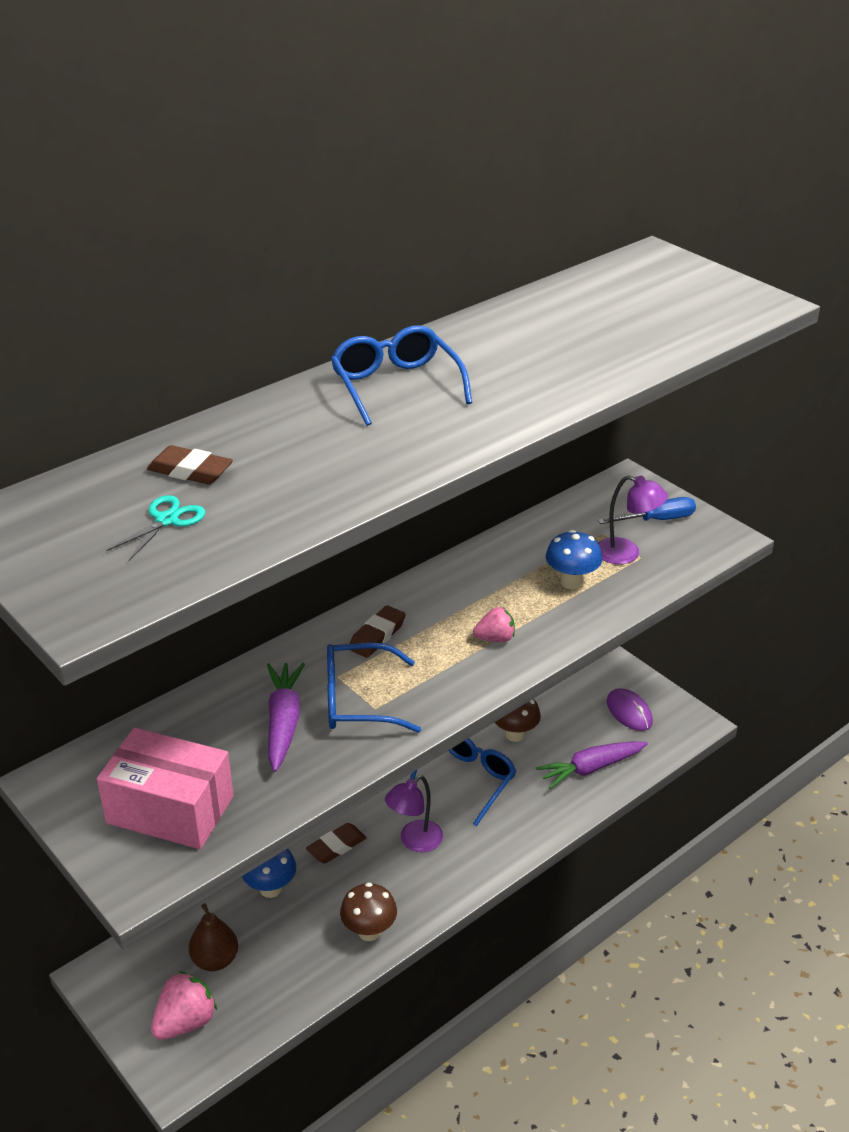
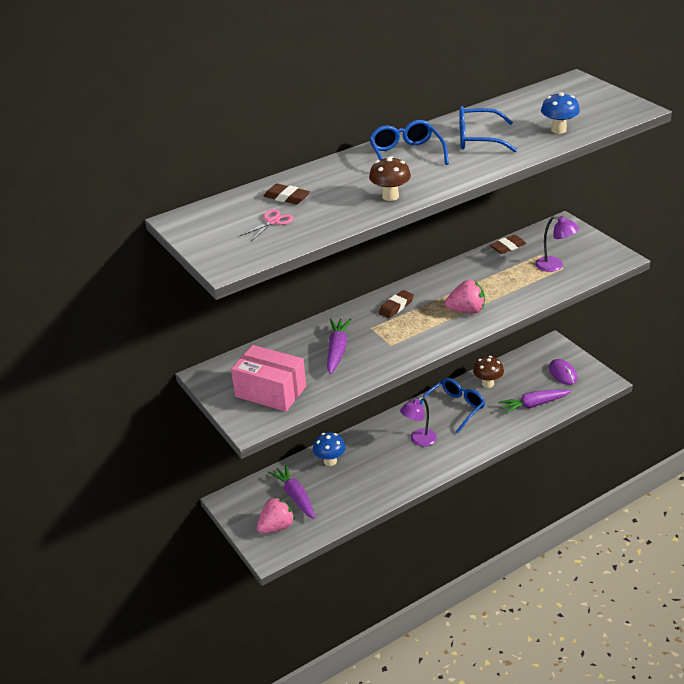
camera: 10 degrees right, 0 degrees up
(167, 520) = (272, 222): turquoise scissors -> pink scissors
(215, 960) = (295, 496): brown pear -> purple carrot
(336, 846) = (371, 440): brown eraser -> brown eraser (508, 247)
(358, 700) = (381, 340): blue glasses -> blue glasses (477, 139)
(369, 931) = (387, 486): brown mushroom -> brown mushroom (390, 196)
(495, 638) = (466, 310): pink strawberry -> pink strawberry, size x1.58
(571, 582) = (517, 281): blue mushroom -> blue mushroom (558, 130)
(658, 520) = (578, 247): blue screwdriver -> none

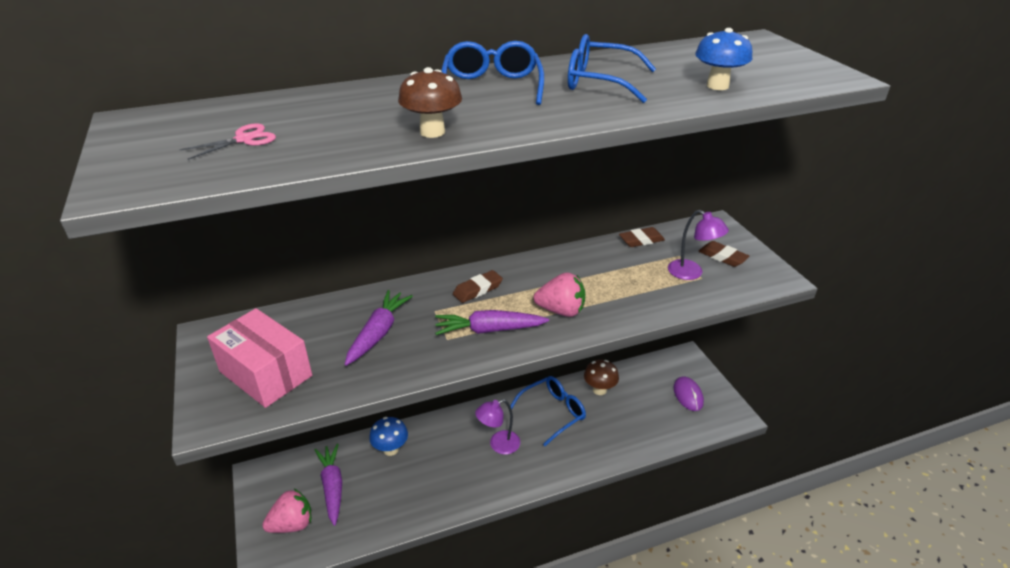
camera: 10 degrees right, 0 degrees up
(286, 197) = (293, 113): brown eraser -> brown eraser (722, 257)
(534, 405) = (644, 428): purple carrot -> purple carrot (489, 330)

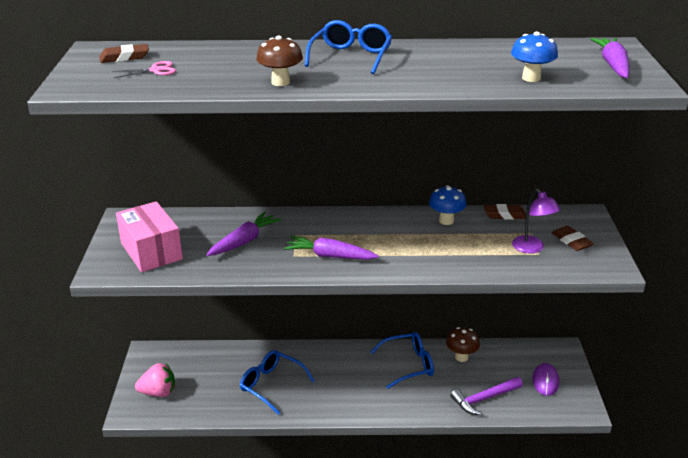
camera: 20 degrees right, 5 degrees down
(332, 487) = (199, 375): purple carrot -> purple carrot (613, 65)
(391, 449) = (256, 359): blue mushroom -> blue mushroom (446, 221)
(477, 289) = (338, 226): brown eraser -> brown eraser (124, 57)
(498, 445) = (348, 378): purple lamp -> none
(561, 311) = (397, 254): pink strawberry -> none
(599, 82) = (437, 63): blue glasses -> blue glasses (271, 385)
(642, 431) = (484, 399): none -> purple hammer

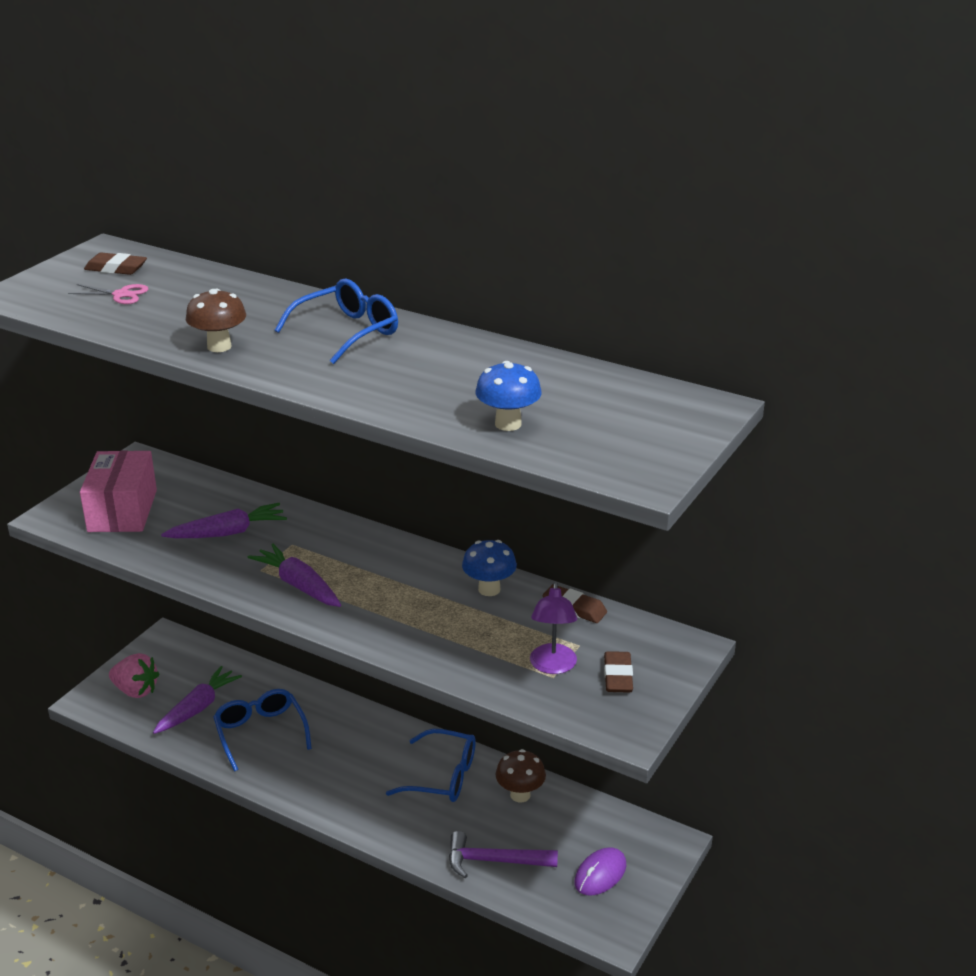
camera: 30 degrees right, 0 degrees up
(613, 65) = (647, 436): purple carrot -> purple carrot (197, 708)

